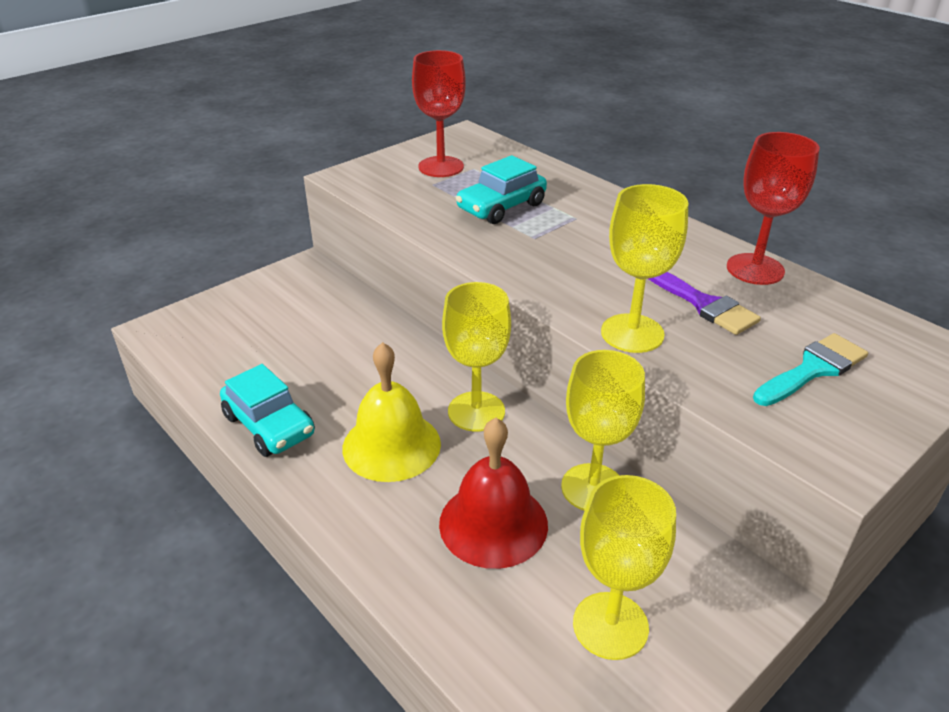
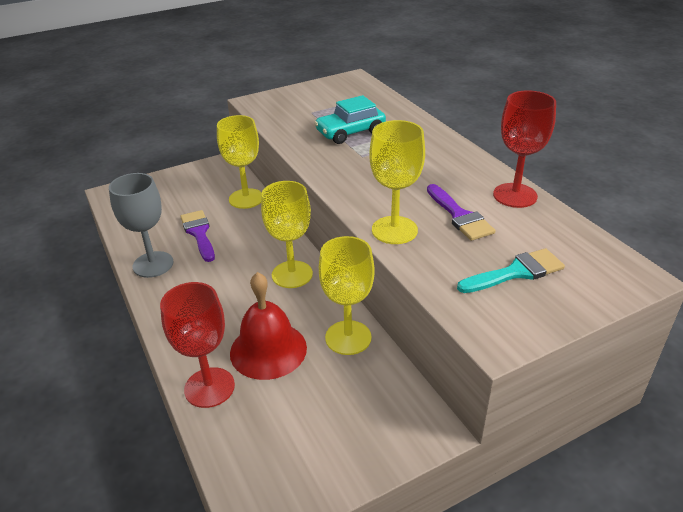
camera: 15 degrees right, 0 degrees up
(269, 425) = (153, 264): turquoise car -> grey goblet
(316, 371) = (199, 233): none -> purple brush
(391, 445) = (225, 288): yellow bell -> none
(441, 167) = (323, 100): red goblet -> red goblet (209, 387)
(610, 625) = (315, 430): yellow goblet -> yellow goblet (246, 198)

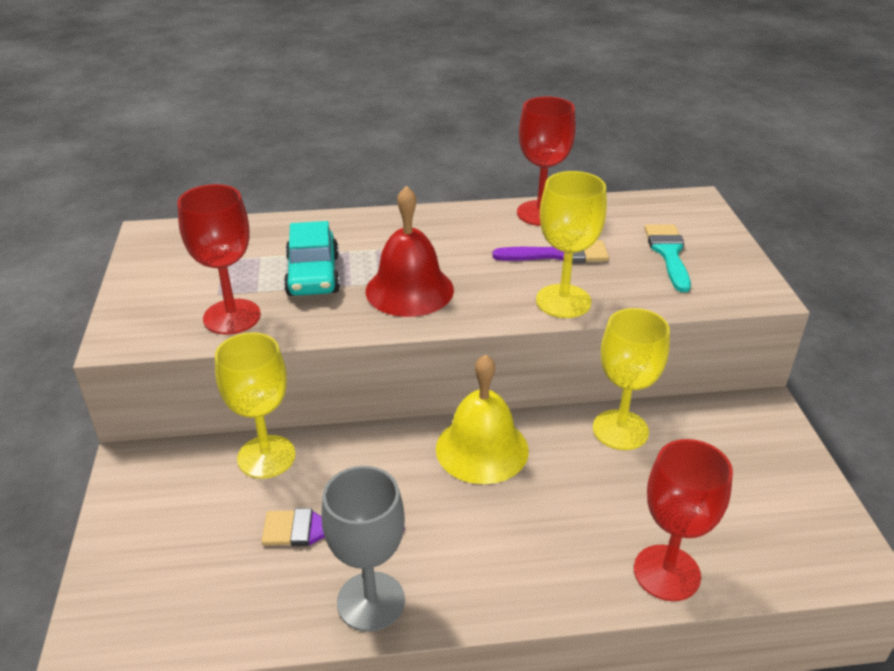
camera: 70 degrees left, 0 degrees up
(268, 350) = (617, 503): red bell -> red bell (409, 290)
(291, 122) = (232, 317): none -> red goblet
(292, 274) = (482, 449): yellow goblet -> yellow bell

